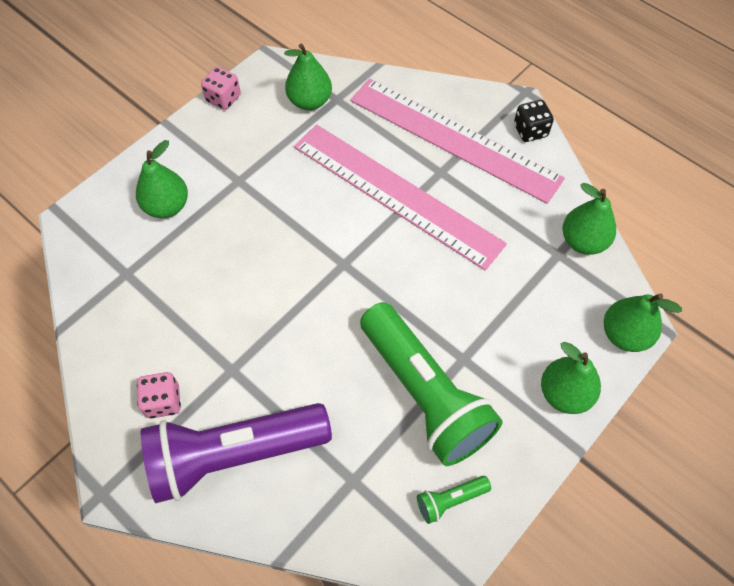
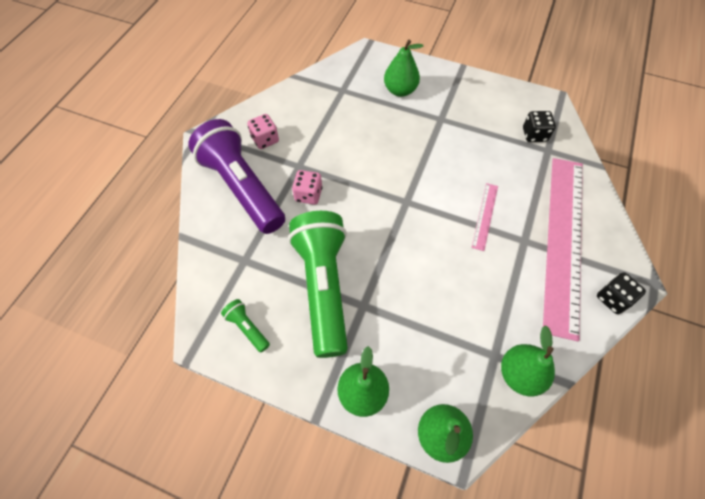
camera: 70 degrees right, 0 degrees up
(223, 98) = (503, 87): pink dice -> pink dice (308, 195)
(309, 101) = (534, 135): green pear -> black dice
(396, 194) = (485, 216): pink ruler -> pink ruler, size x0.40
(424, 394) = (323, 286): green flashlight -> green flashlight turned 135 degrees clockwise

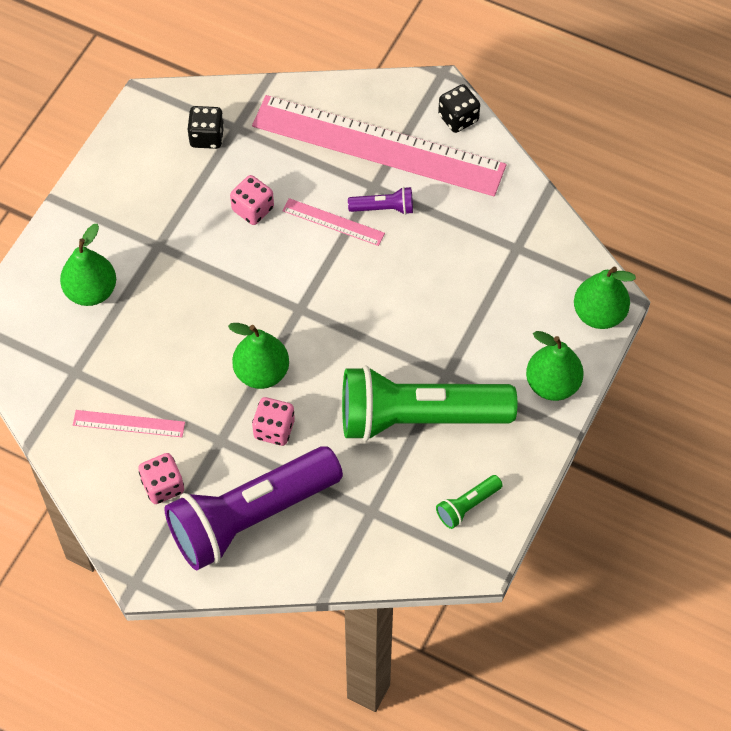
camera: 85 degrees left, 0 degrees up
(308, 118) = (128, 423): none -> pink ruler
(482, 166) = (253, 209): none -> pink dice
(506, 249) = (384, 208): none -> purple flashlight
(520, 374) = (539, 228): green pear -> green pear (262, 372)

